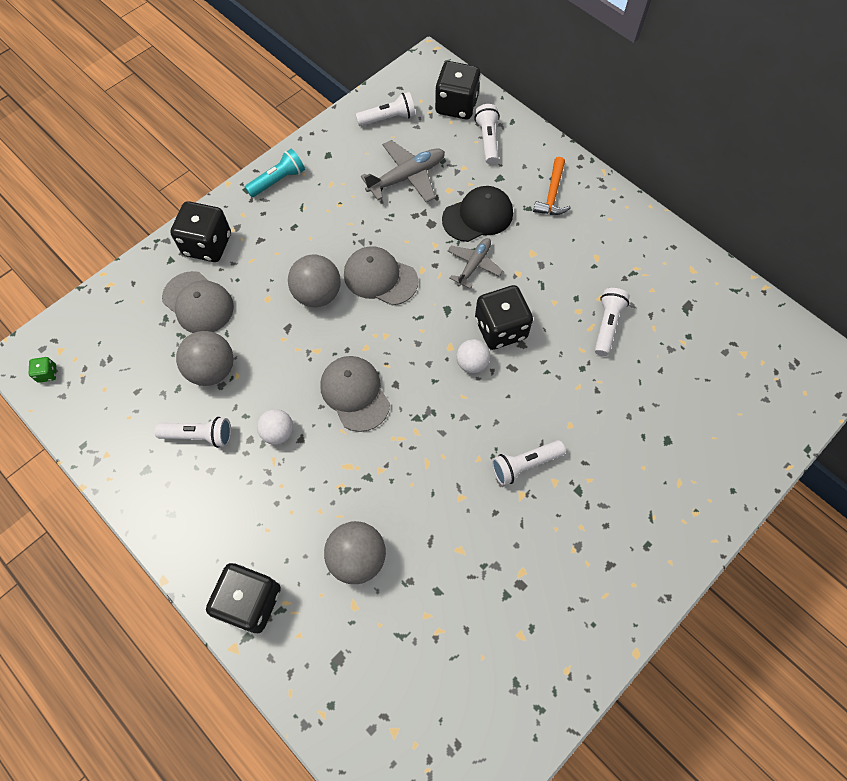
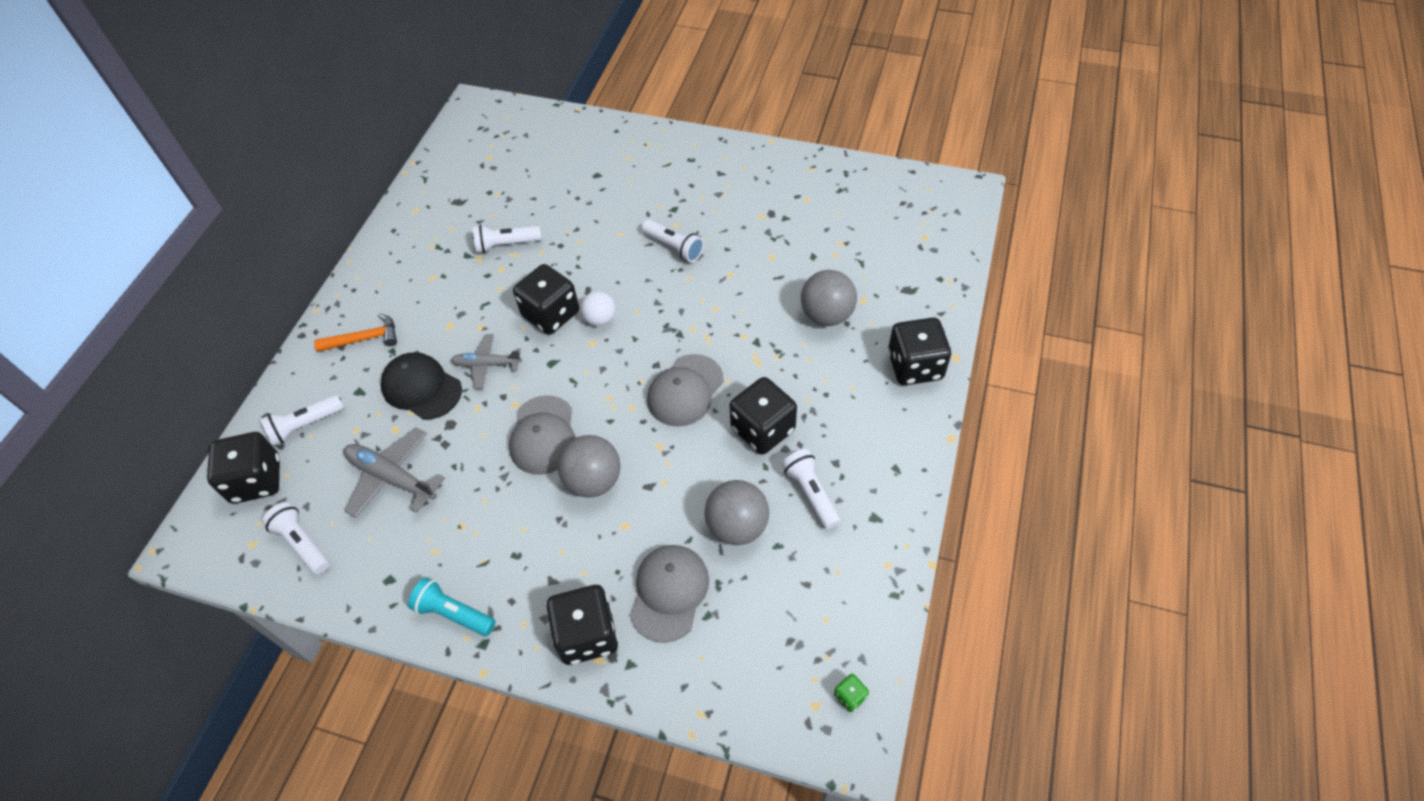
camera: 115 degrees left, 10 degrees down
(278, 432) = (763, 429): white ball -> black dice

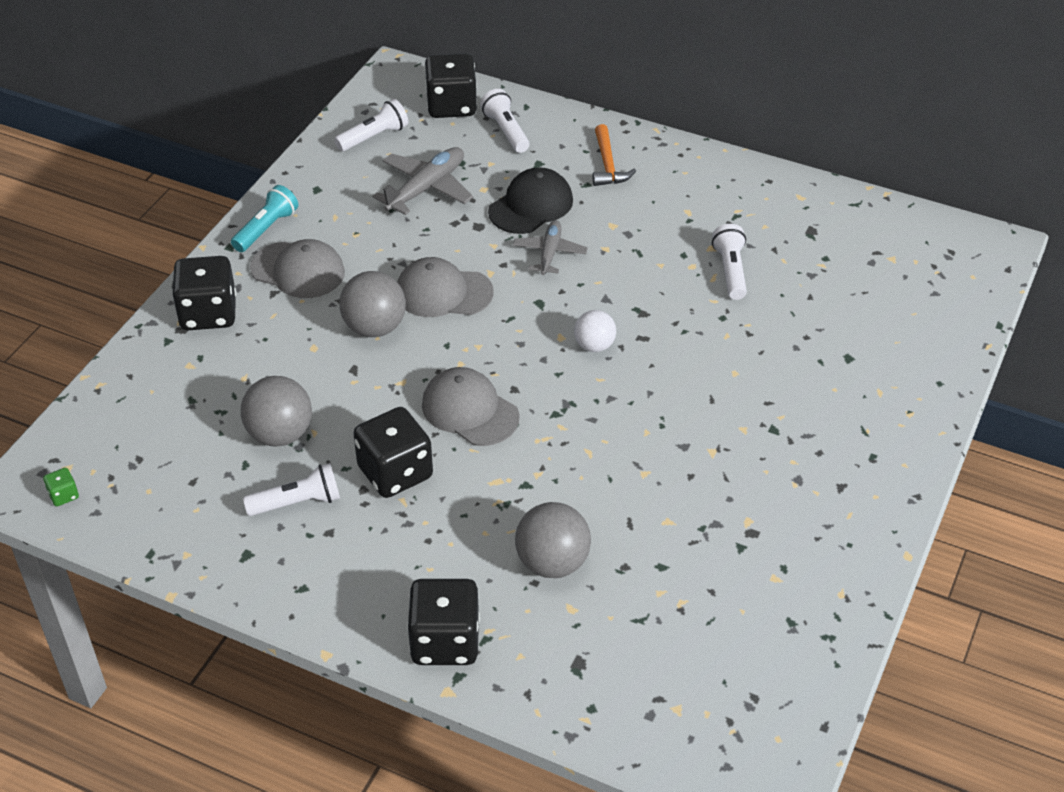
camera: 95 degrees right, 10 degrees down
(551, 314) = (611, 305): black dice -> none
(669, 593) = (227, 374): grey cap -> grey cap (298, 270)
(674, 247) = (702, 423): white flashlight -> none

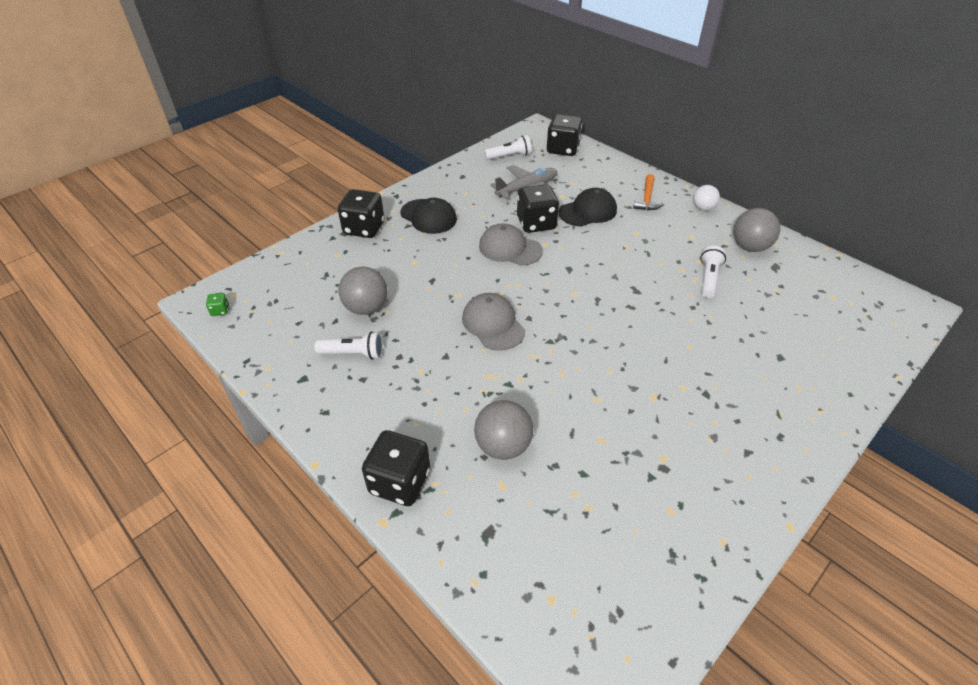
camera: 20 degrees right, 0 degrees up
(266, 229) = (422, 191): turquoise flashlight -> none
(298, 270) = (428, 216): grey cap -> black cap
(375, 327) = (457, 259): grey ball -> grey ball (749, 247)
(395, 473) = (425, 351): black dice -> black dice (536, 223)
(505, 131) = (589, 168): white flashlight -> none
(549, 253) = (588, 241): grey plane -> none
(594, 346) = (595, 304): white ball -> white ball (703, 208)

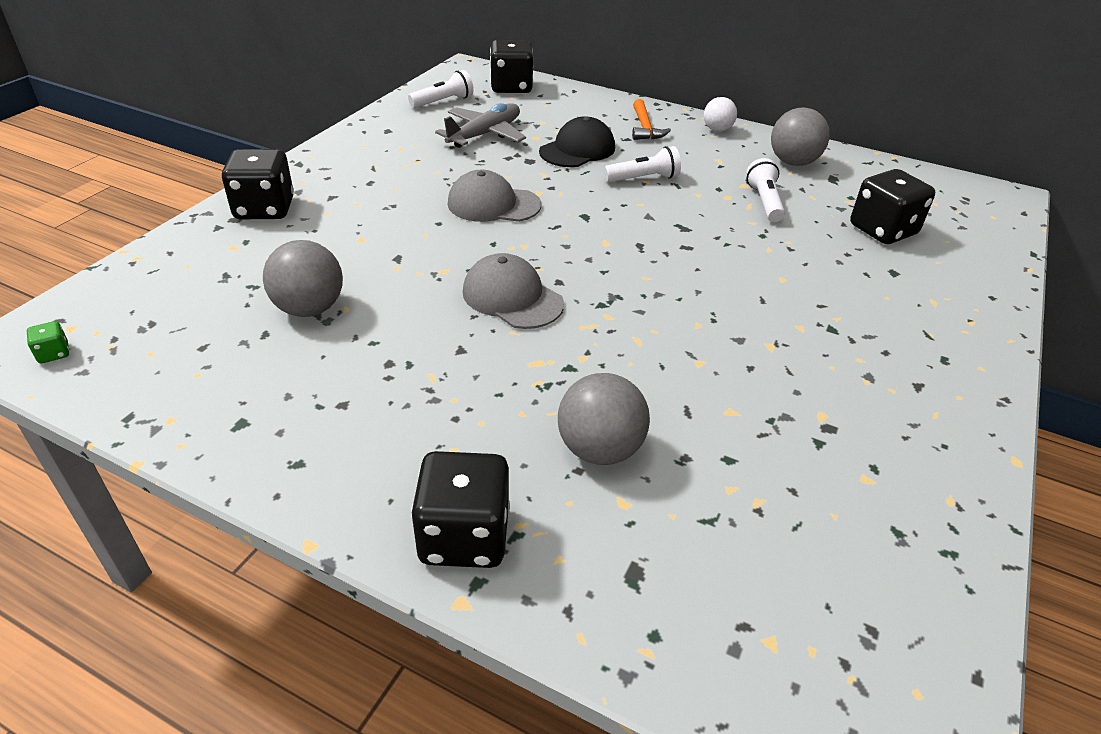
camera: 20 degrees left, 5 degrees down
(353, 353) = (313, 372): white flashlight -> white flashlight (643, 178)
(428, 216) = (358, 182): black cap -> none
(536, 223) = (516, 171): black dice -> black dice (882, 230)

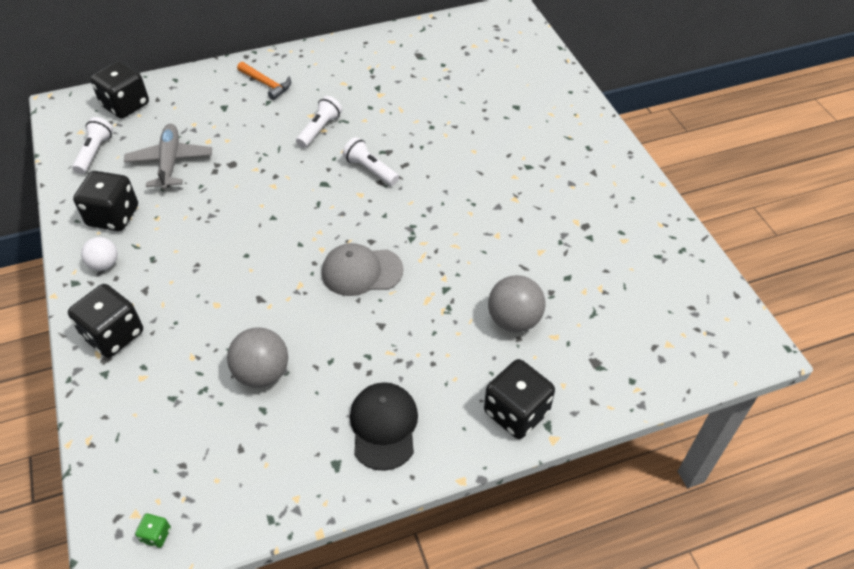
camera: 45 degrees left, 10 degrees up
(493, 204) = (259, 215): grey cap -> none
(577, 150) = (250, 133): black cap -> black cap (384, 426)
(717, 130) = (312, 56): white ball -> white ball (104, 264)
(764, 202) = (405, 100): white flashlight -> white flashlight (370, 170)
(793, 162) = (385, 56): grey ball -> none
(882, 230) = (482, 79): black dice -> black dice (113, 216)

